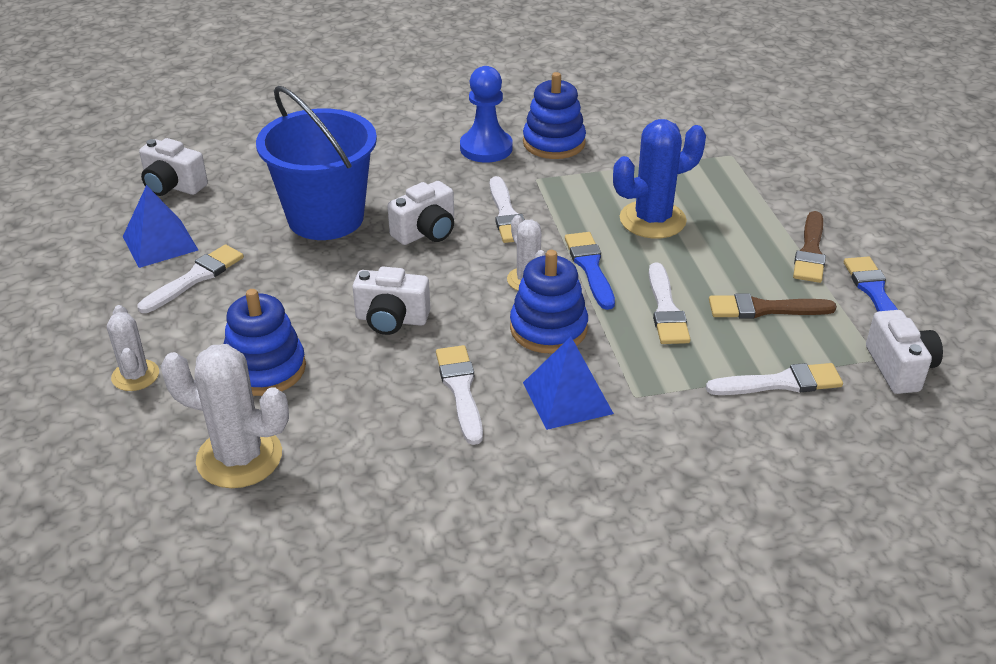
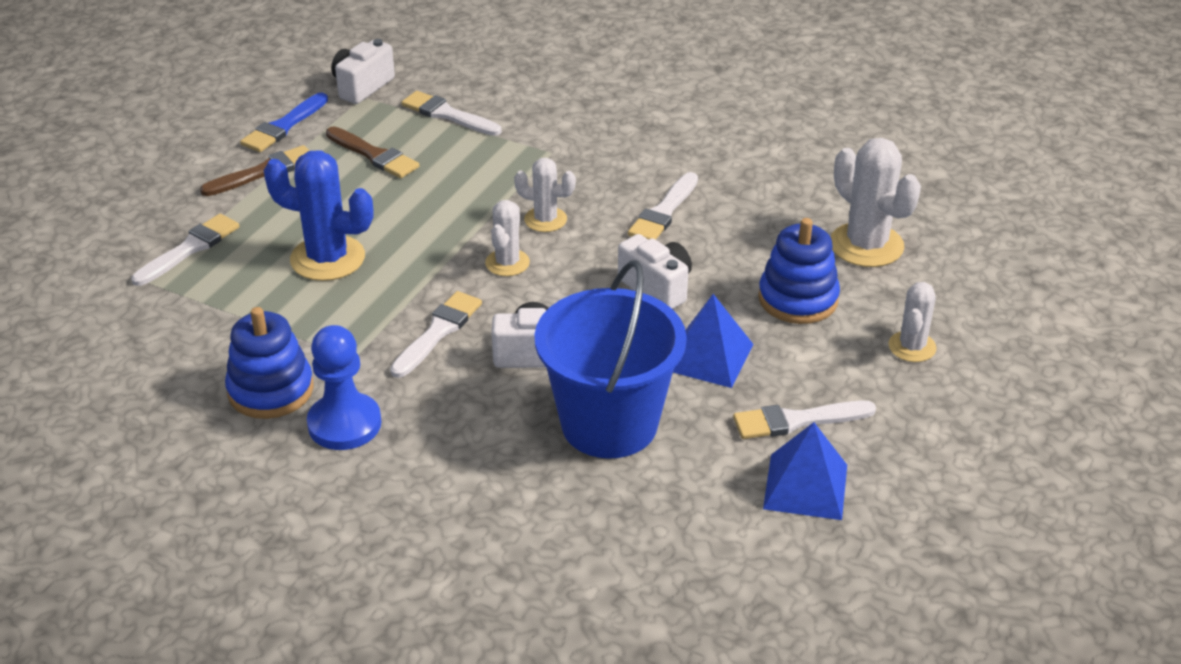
camera: 140 degrees left, 0 degrees up
(173, 186) = (737, 571): white camera -> none
(548, 328) = (545, 219): blue stacking toy -> white cactus
(567, 398) = (596, 172): blue pyramid -> blue pyramid (708, 356)
(590, 267) = (443, 247): blue brush -> none
(666, 309) = (441, 189): white brush -> white brush (190, 249)

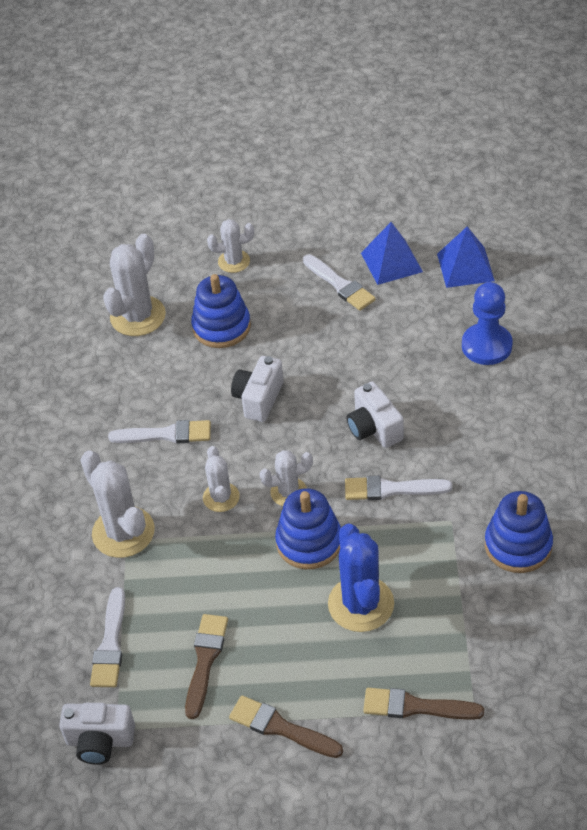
camera: 115 degrees left, 10 degrees up
(190, 249) = (416, 707): white brush -> brown brush
(283, 126) = (203, 762): blue brush -> none
(344, 424) = (514, 486): blue pawn -> blue pawn (486, 346)
(432, 254) = (309, 542): none -> blue stacking toy
(562, 153) = (123, 532): none -> white cactus
(609, 424) = (409, 362): blue bucket -> none
(708, 356) = (311, 344): blue pyramid -> blue pyramid (465, 267)

